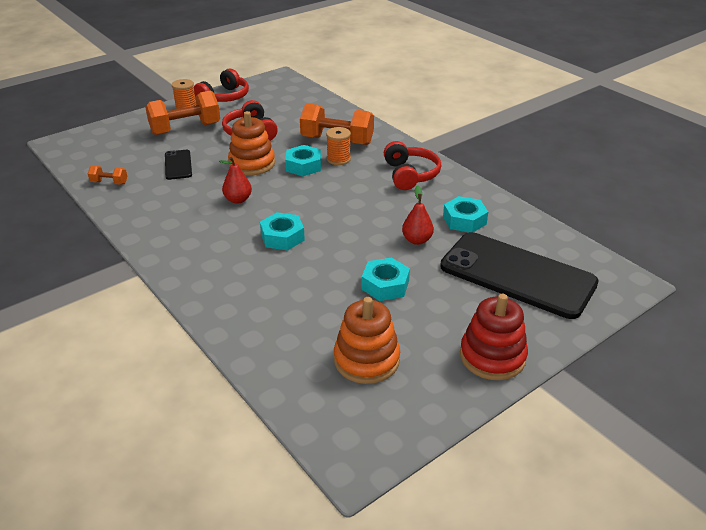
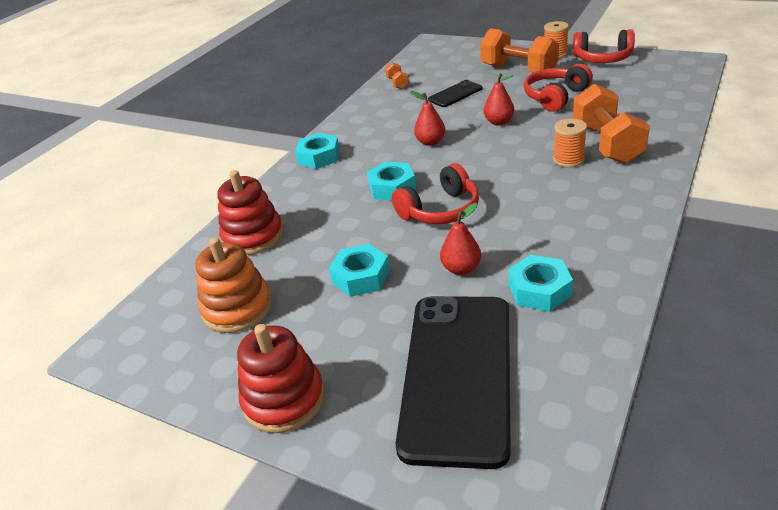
camera: 70 degrees right, 0 degrees up
(252, 164) = (499, 122): orange stacking toy -> red pear
(268, 329) = (253, 236): none -> red stacking toy
(303, 166) = (529, 147): turquoise nut -> turquoise nut (319, 157)
(410, 175) = (595, 215): red headphones -> red headphones (440, 210)

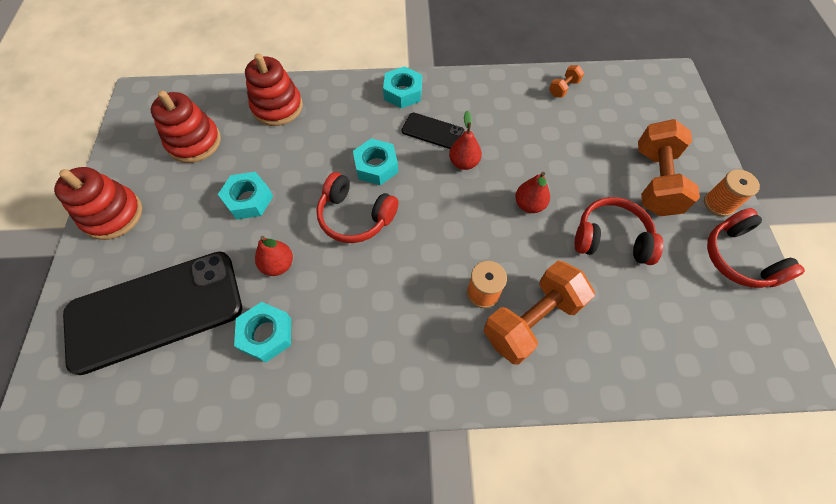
camera: 55 degrees right, 25 degrees up
(237, 308) = (194, 142): orange stacking toy -> red stacking toy
(455, 94) = (567, 145): black phone -> black phone (432, 131)

